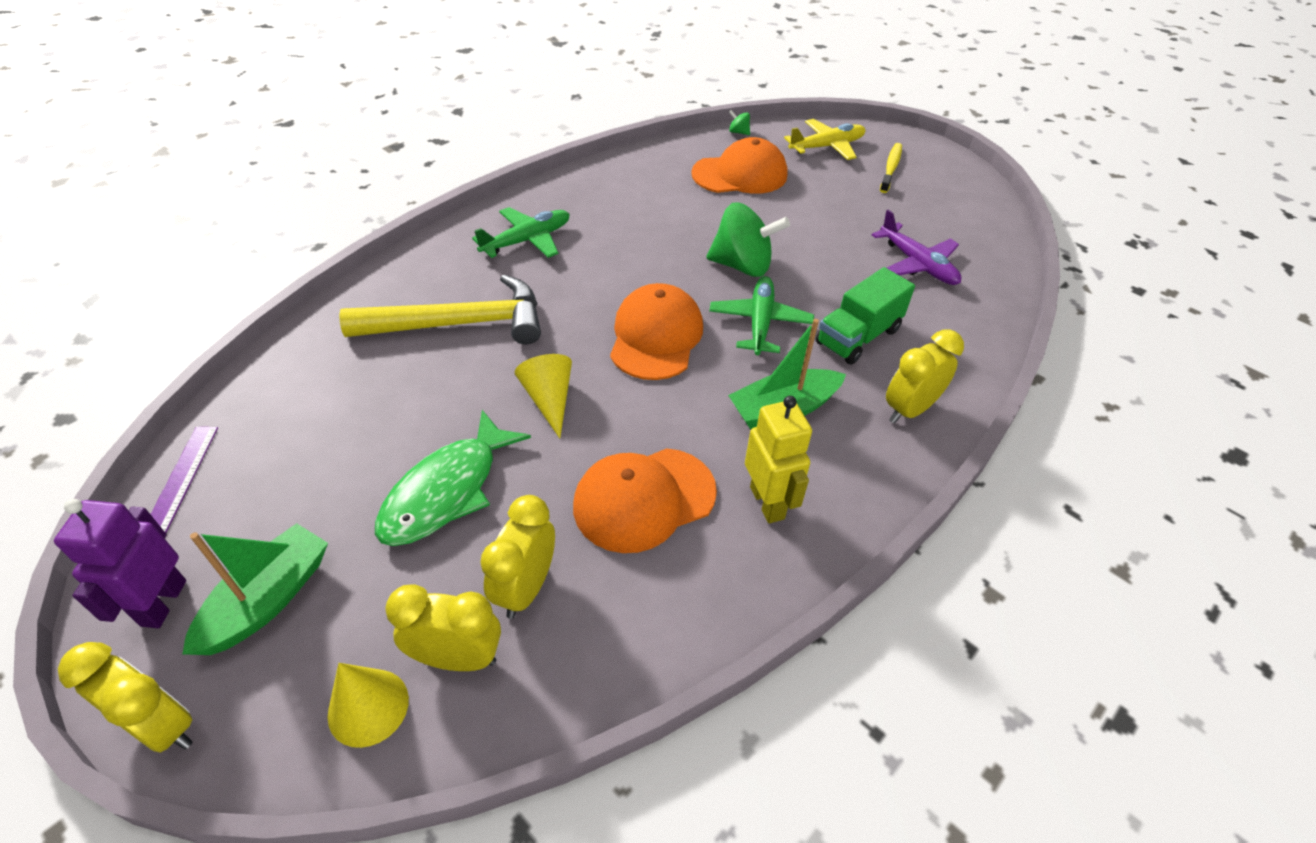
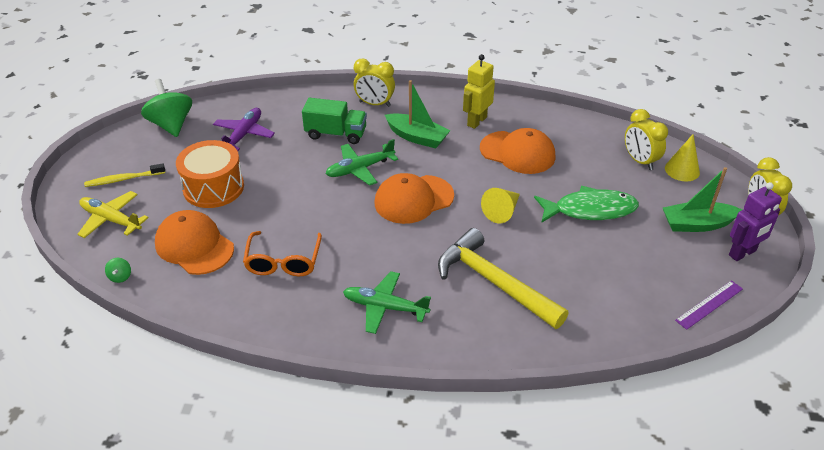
camera: 125 degrees left, 5 degrees down
(526, 588) = (595, 161): yellow clock -> none
(660, 211) = (283, 262): none -> orange glasses
(742, 266) = (312, 197): green spinning top -> green spinning top (171, 125)
(825, 211) = (213, 187): none -> orange drum

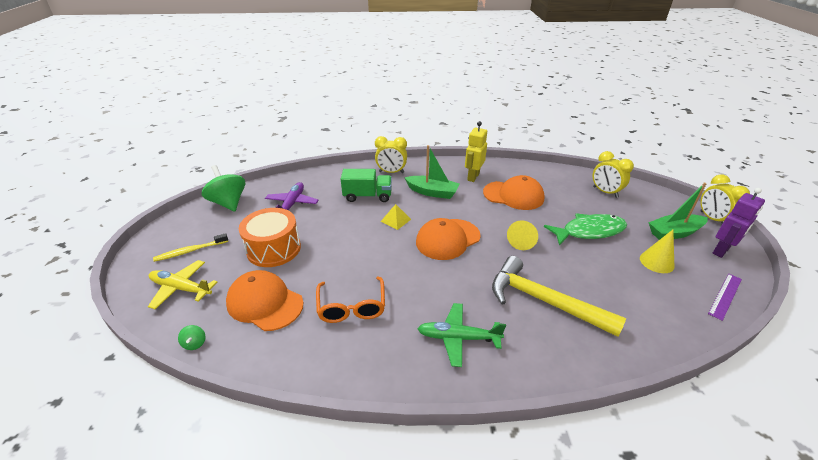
camera: 10 degrees left, 5 degrees down
(360, 169) = (395, 220): green plane -> yellow pyramid
(682, 170) = (638, 195): yellow cone -> yellow cone (656, 262)

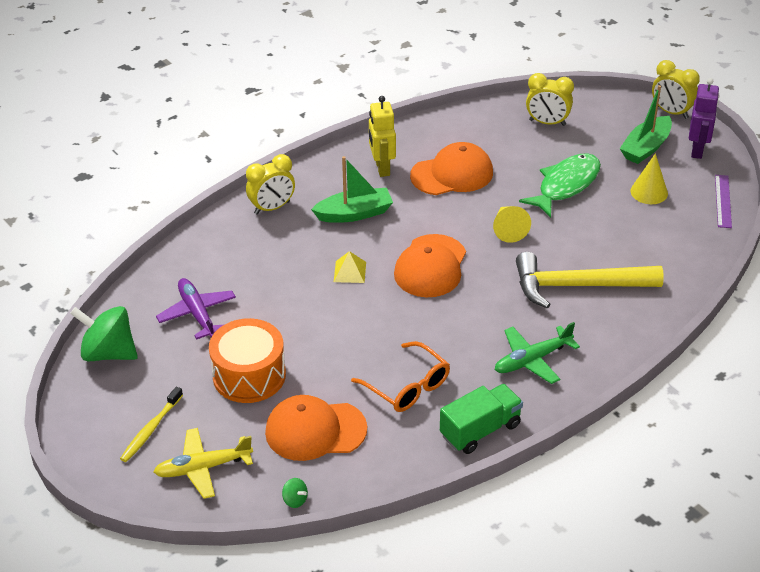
camera: 35 degrees left, 5 degrees up
(367, 196) = (280, 256): green truck -> green truck (480, 430)

